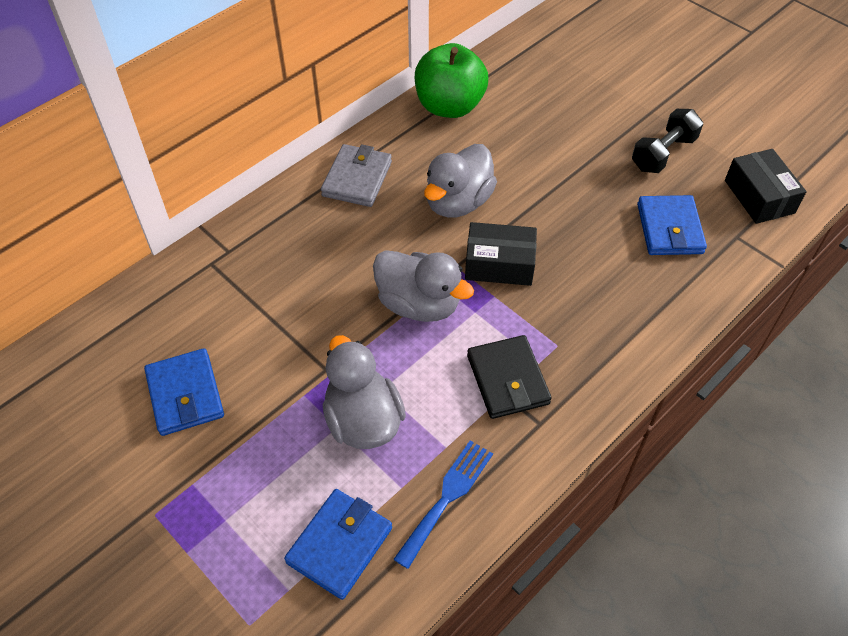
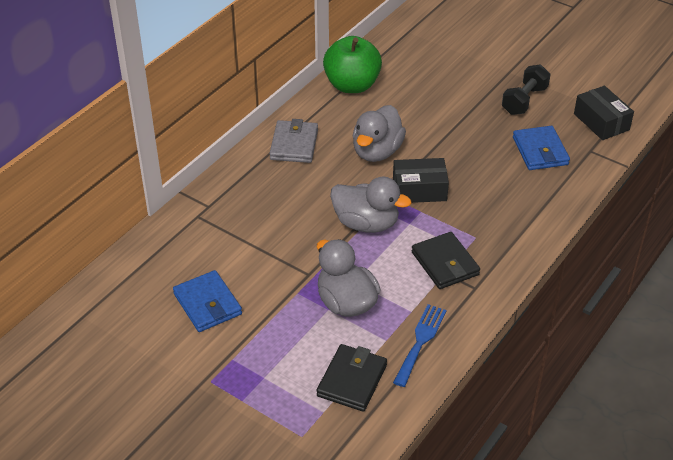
camera: 10 degrees left, 10 degrees down
(340, 545) = (352, 380): blue wallet -> black wallet

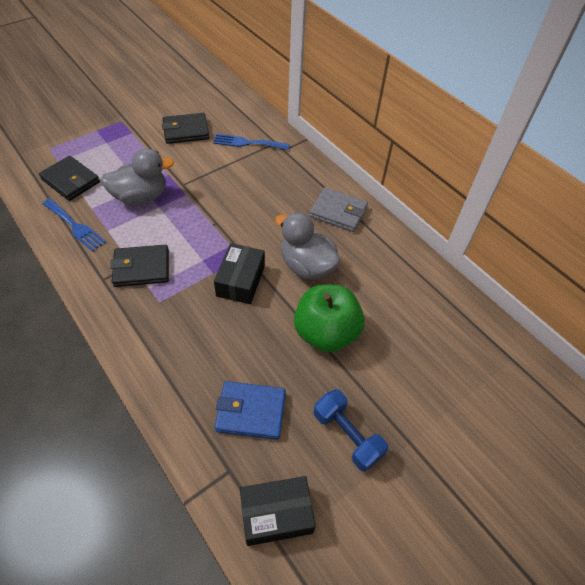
camera: 105 degrees right, 10 degrees up
(207, 304) = (186, 131): blue wallet -> black wallet
(208, 240) = (247, 143): none -> blue fork
(352, 85) = (416, 276): green apple -> green apple (326, 333)
(366, 223) = (217, 231): grey duck -> none
(524, 100) = (347, 435): black dumbbell -> blue dumbbell

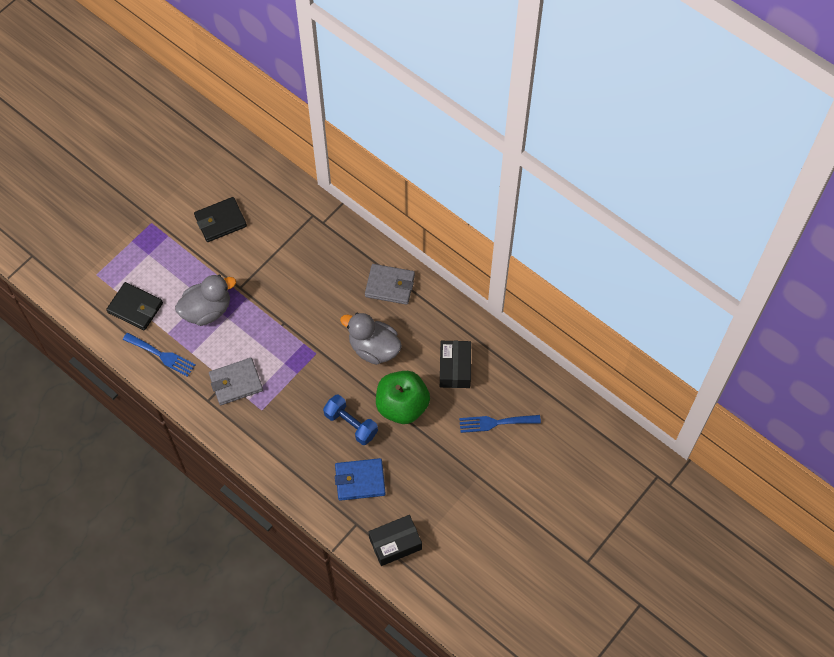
camera: 10 degrees left, 10 degrees up
(141, 268) = (236, 383): black wallet -> grey wallet
(240, 281) = (322, 375): black box -> black box (455, 368)
(247, 143) = (285, 222): blue fork -> blue fork (495, 423)
(347, 435) = (433, 481): blue dumbbell -> blue dumbbell (351, 424)

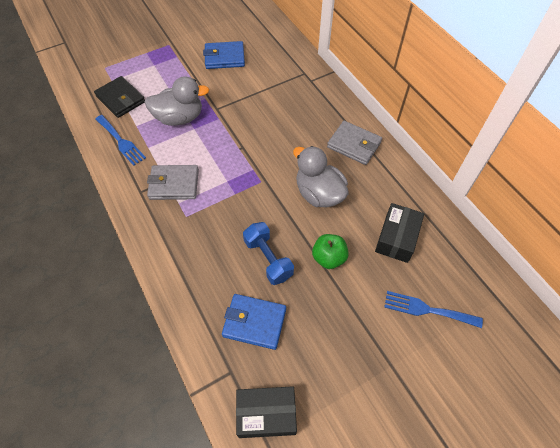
camera: 20 degrees right, 5 degrees down
(220, 221) = (224, 57): black wallet -> blue wallet
(402, 406) = (329, 258): green apple -> green apple, size x0.59

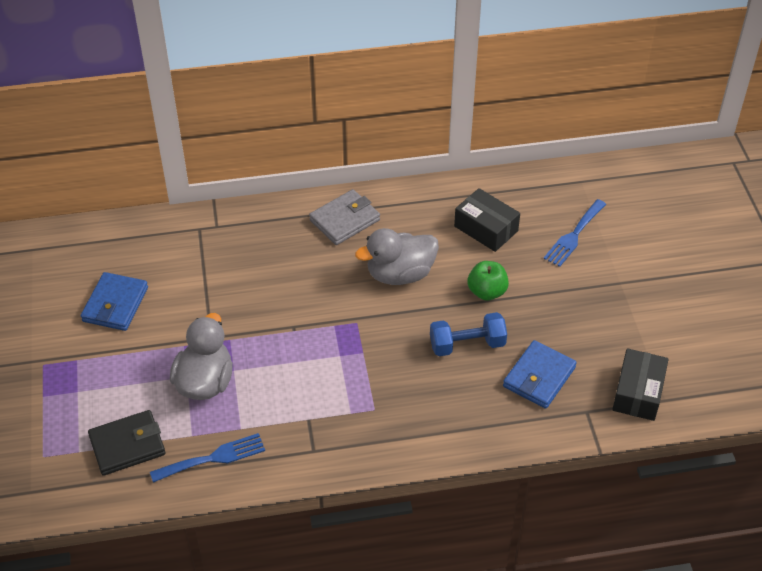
camera: 70 degrees left, 10 degrees down
(174, 184) = (319, 411): grey wallet -> none

